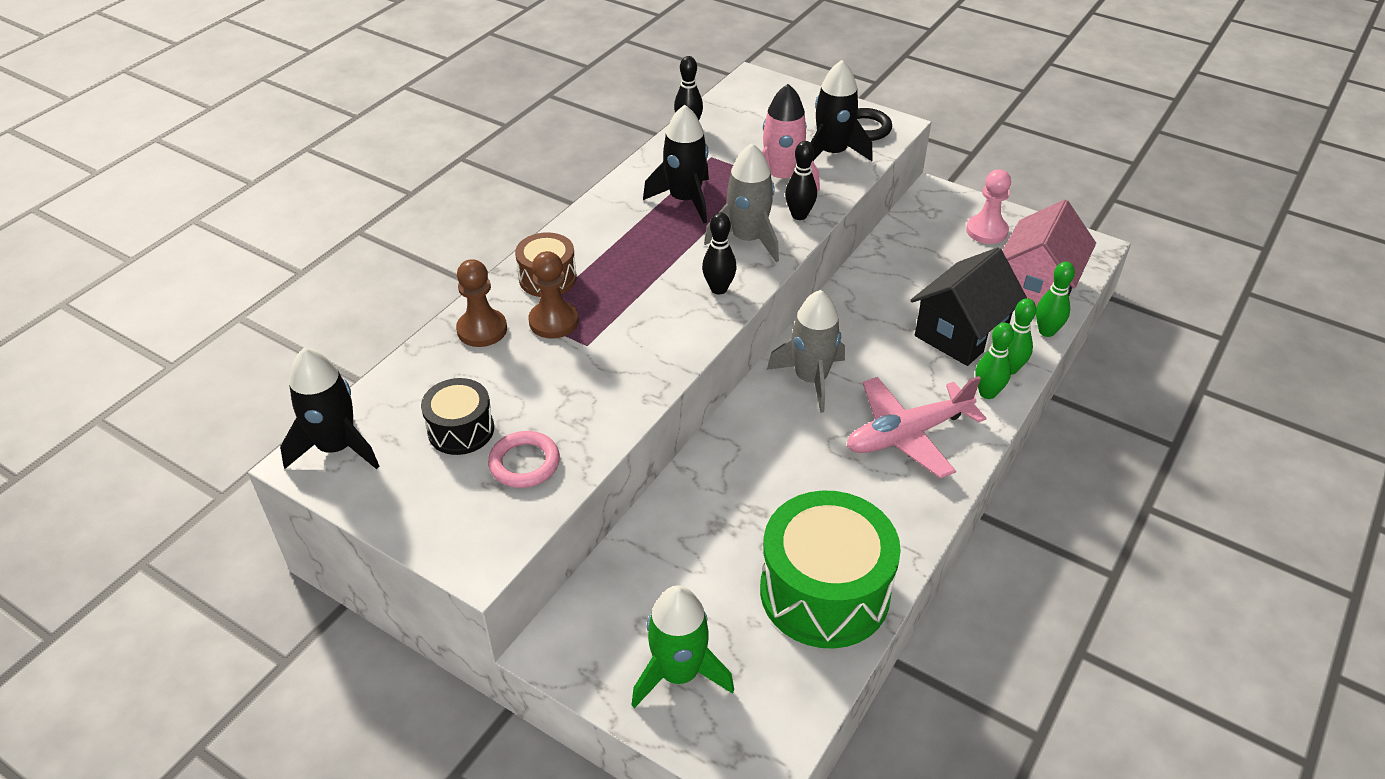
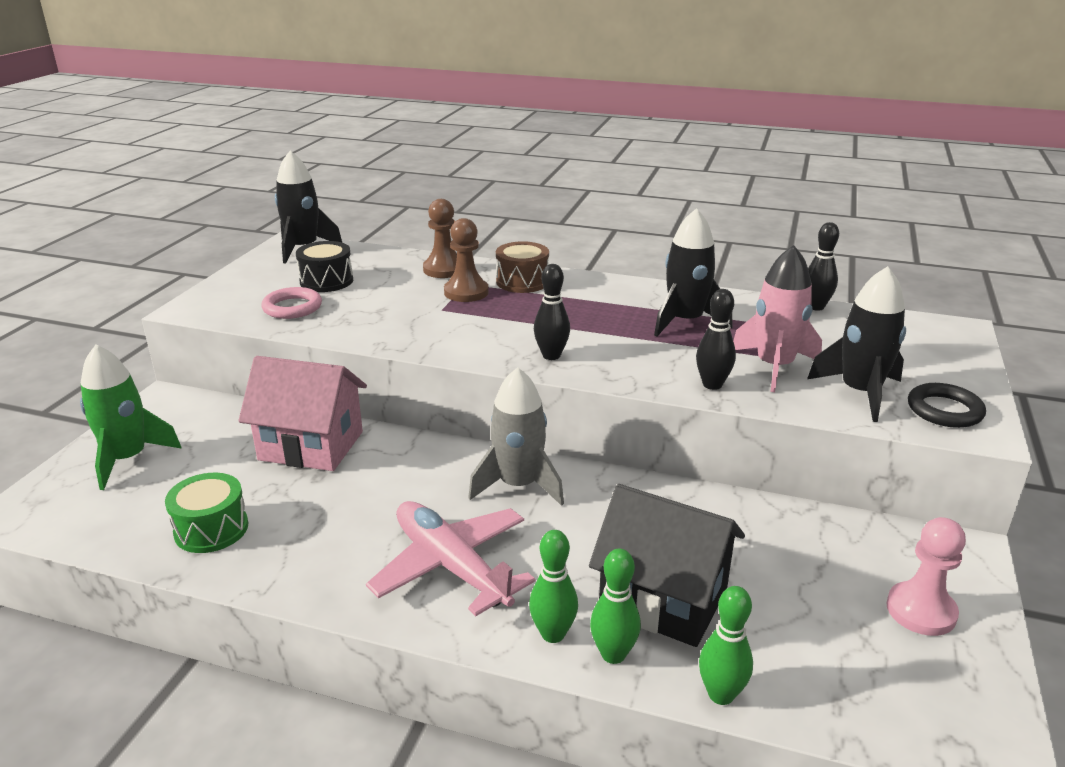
camera: 75 degrees right, 15 degrees down
(747, 239) = (644, 361): grey rocket -> none
(824, 592) = (211, 529): green drum -> green drum, size x0.53
(1036, 286) = (824, 677): pink house -> pink house (311, 446)

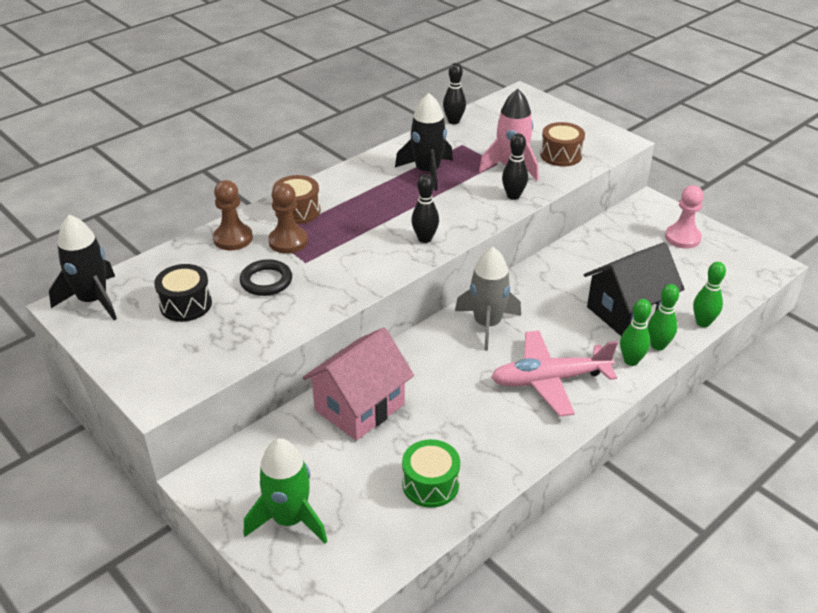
camera: 60 degrees left, 10 degrees up
(292, 307) = (221, 336): pink ring -> none
(860, 393) = (561, 155): black rocket -> brown drum
(944, 410) = (596, 141): black ring -> black ring (266, 281)

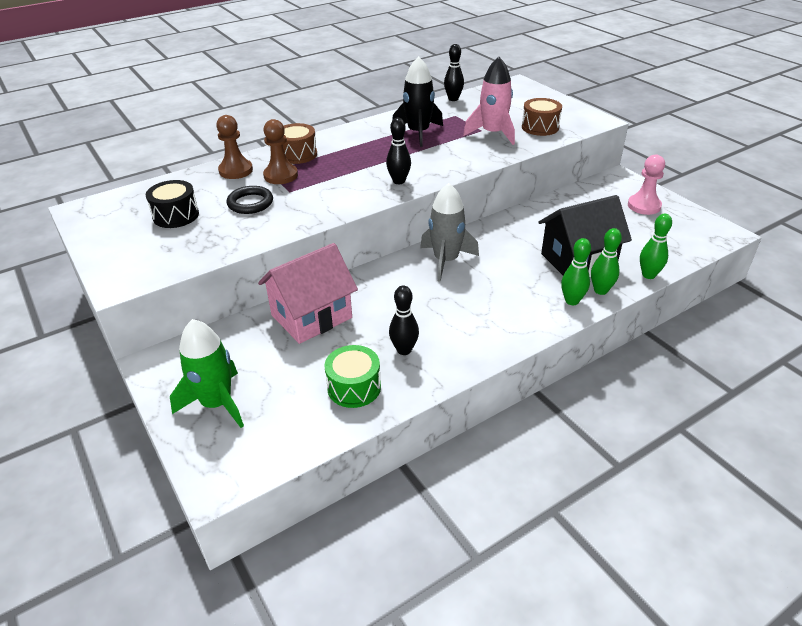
camera: 10 degrees right, 0 degrees up
(93, 300) = (102, 207): black rocket -> none
(513, 196) = (488, 154): black bowling pin -> black bowling pin (404, 350)
(549, 380) = (490, 310): pink plane -> none

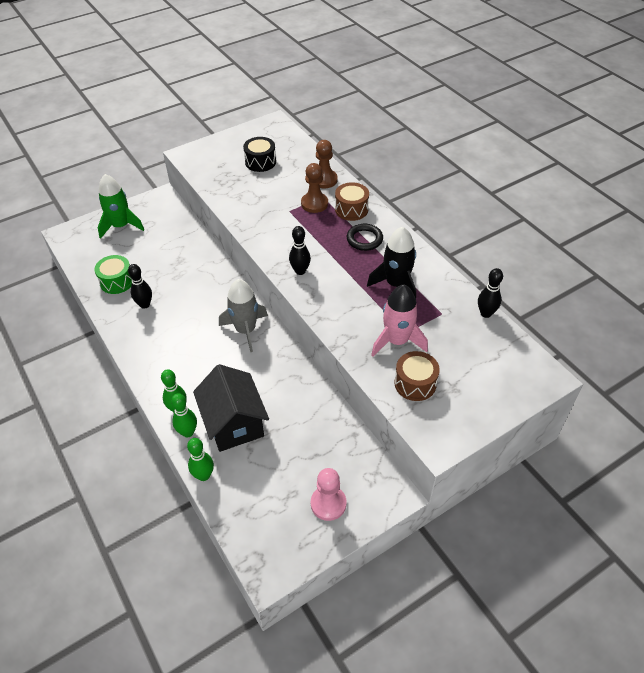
camera: 90 degrees right, 10 degrees up
(250, 203) = (273, 193): black ring -> black ring (364, 239)
(311, 316) = (190, 257): pink house -> none

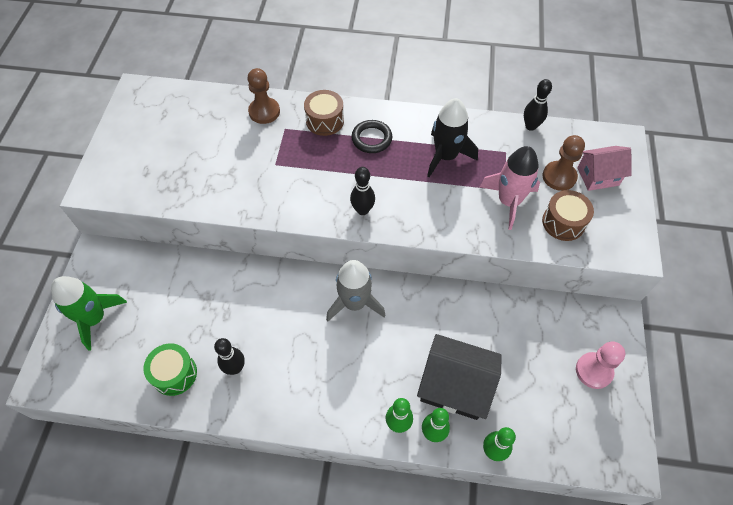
camera: 50 degrees left, 10 degrees up
(260, 162) = (181, 139): black drum -> none
(314, 204) = (287, 140): brown pawn -> brown pawn (559, 177)
(487, 381) = (598, 176): none -> pink house

